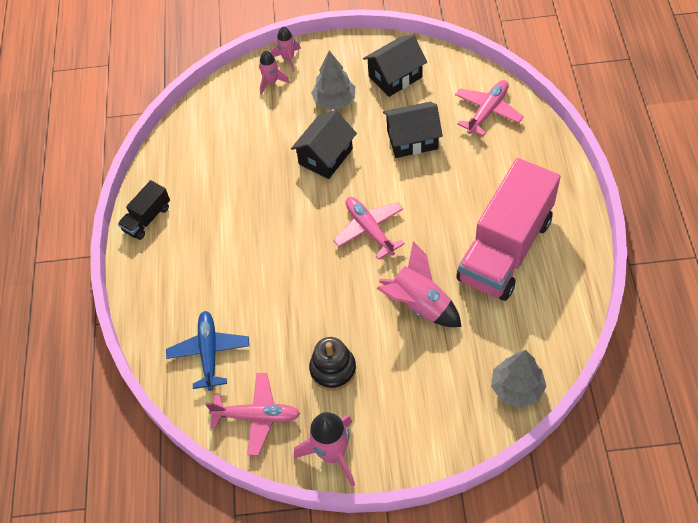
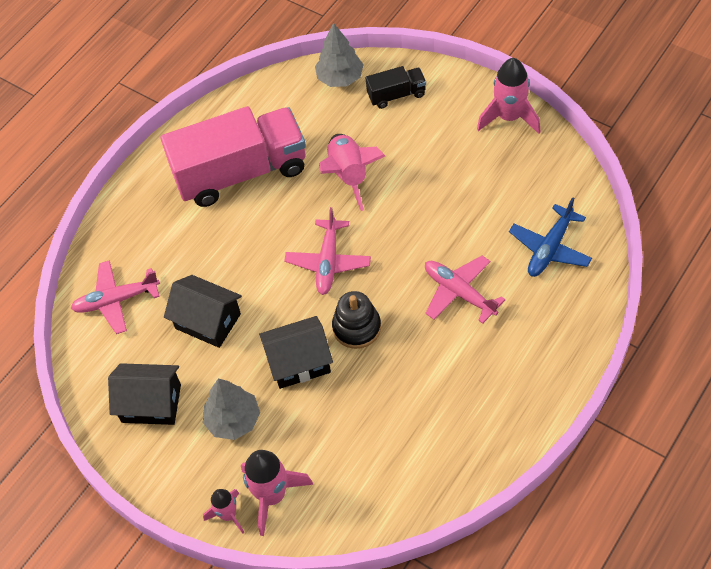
camera: 140 degrees left, 0 degrees up
(147, 218) = (520, 419): black truck -> black truck (396, 95)
(257, 416) = (546, 176): pink plane -> pink plane (459, 292)
(271, 82) = (272, 496): pink rocket -> pink rocket, size x1.68
(333, 369) = (459, 172): black stacking toy -> black stacking toy (356, 327)

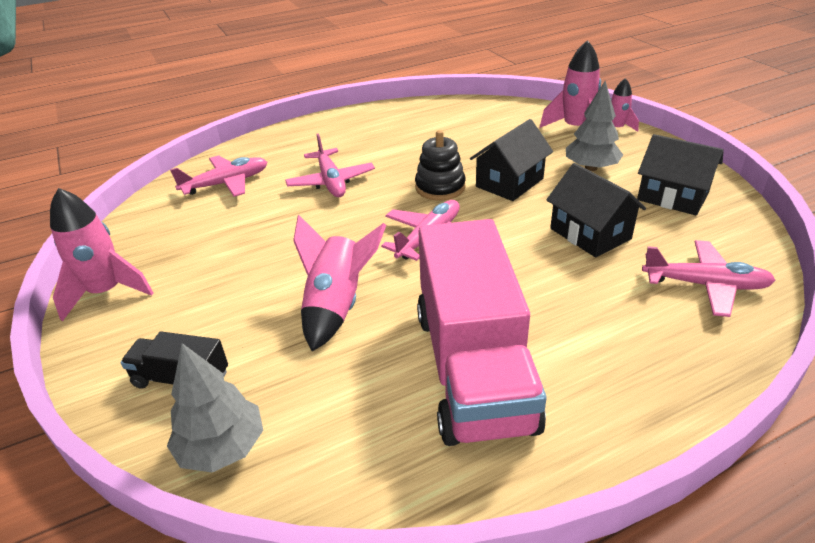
camera: 155 degrees left, 20 degrees down
(241, 172) = (473, 368): pink truck -> pink truck turned 105 degrees counterclockwise
(299, 362) = (509, 183): black house -> black house turned 60 degrees counterclockwise
(550, 248) = (226, 183): blue plane -> pink plane

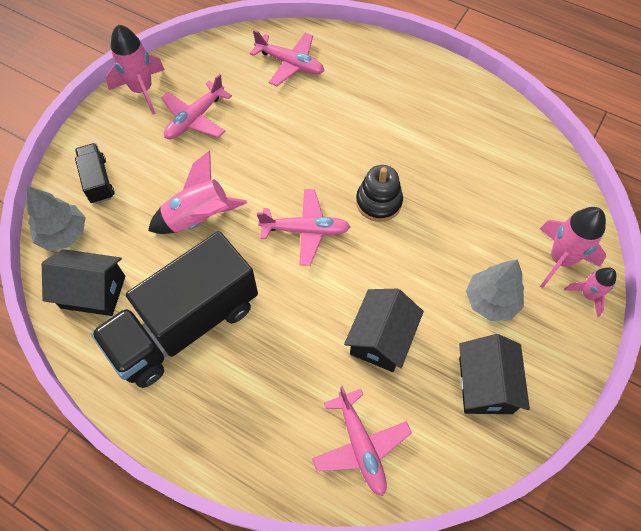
camera: 55 degrees right, 25 degrees up
(331, 181) = (337, 125): pink plane -> pink plane (195, 119)
(473, 368) = (185, 325): pink truck -> black truck
(509, 183) = (420, 248): black house -> black house (93, 292)

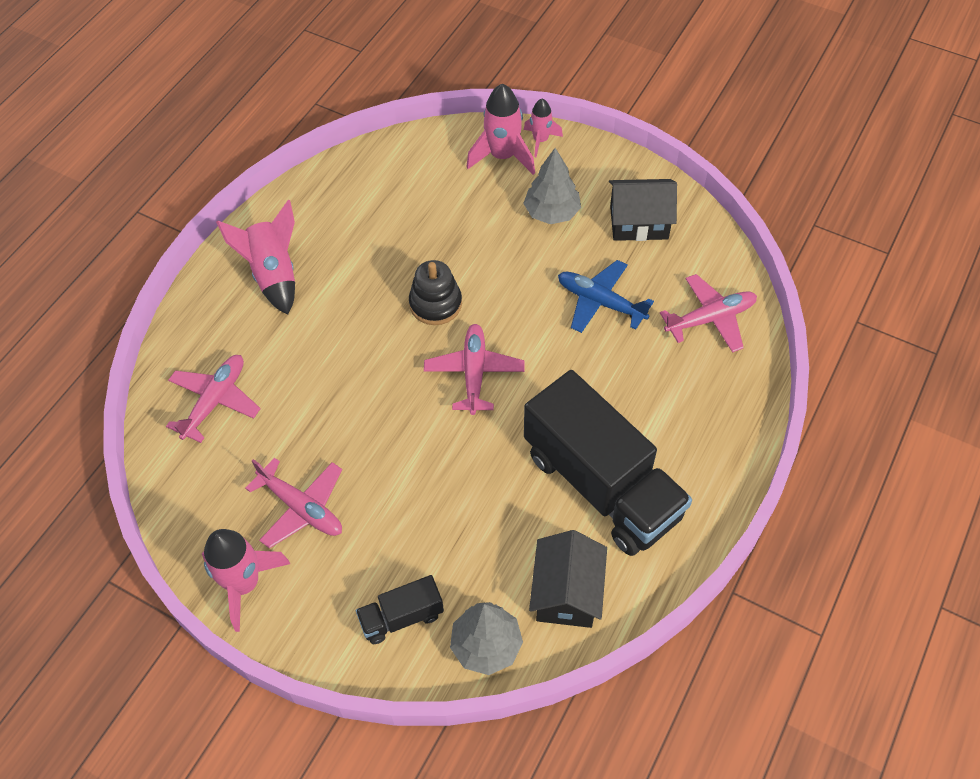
camera: 90 degrees left, 5 degrees down
(198, 218) = (459, 486): pink rocket -> pink rocket (273, 275)
(381, 338) = (600, 302): black house -> blue plane

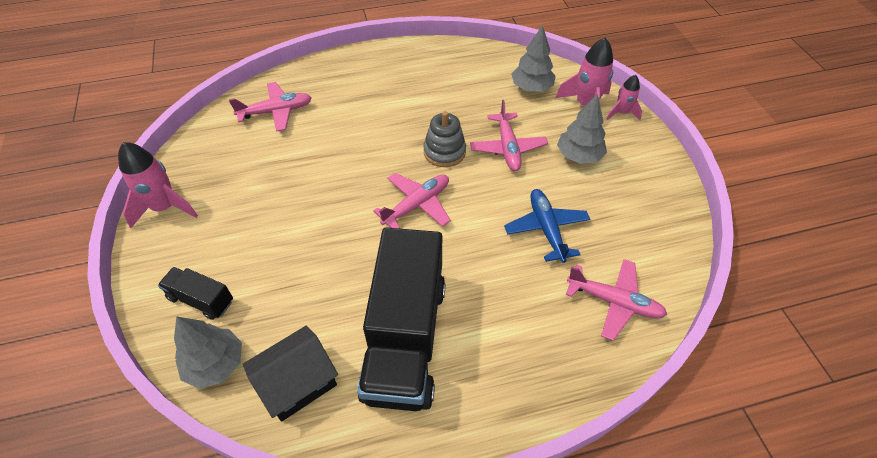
camera: 45 degrees right, 5 degrees down
(273, 275) = (382, 76): pink rocket -> none
(302, 508) = (239, 195): pink plane -> pink plane (507, 148)
(434, 174) = (531, 88): none -> grey tree
(435, 304) = (444, 152): black stacking toy -> grey stacking toy
(639, 222) = (633, 203): black house -> none

